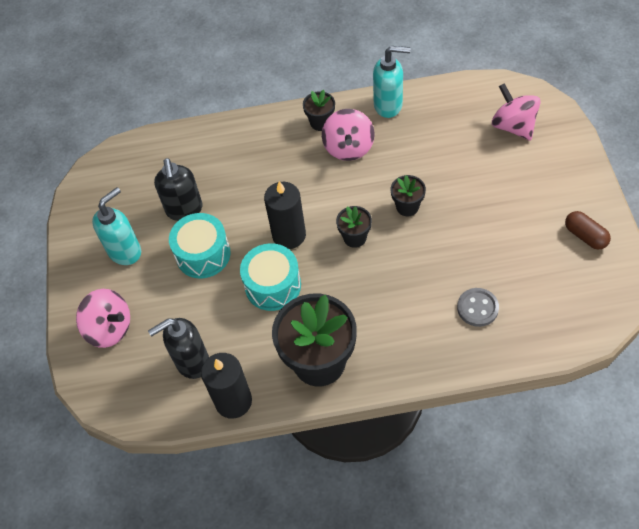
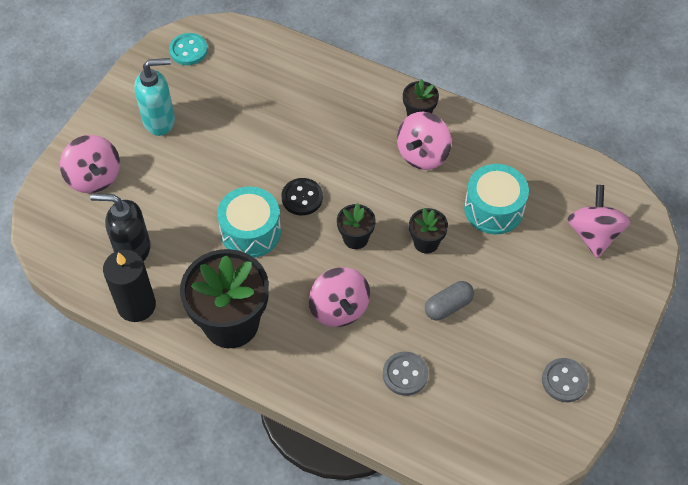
camera: 30 degrees right, 0 degrees up
(101, 185) = (188, 50): none -> turquoise button
(184, 210) = (236, 117): black soap dispenser -> none
(203, 254) = (218, 166): turquoise drum -> turquoise drum (493, 209)
(289, 235) = (302, 198): black candle -> black button
(388, 105) = (494, 138): turquoise soap dispenser -> none
(389, 295) = (339, 308): none -> pink spinning top
(463, 240) = (448, 306): none -> grey capsule
(585, 236) = (564, 381): brown capsule -> grey button

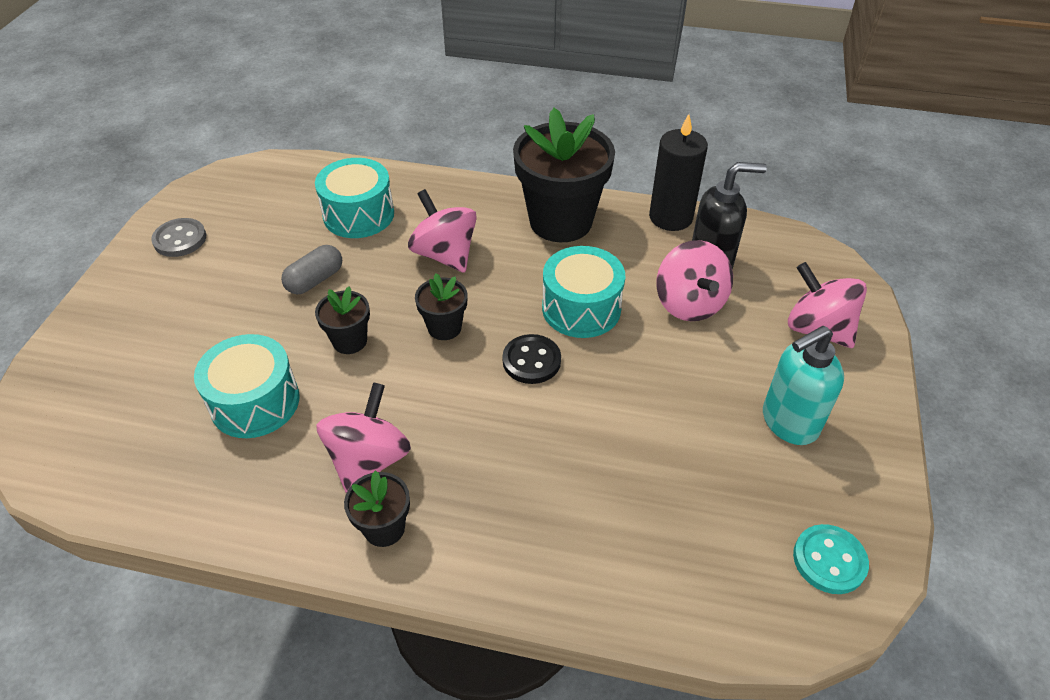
camera: 165 degrees right, 10 degrees down
(405, 374) = (359, 214): grey button -> turquoise drum
(593, 234) = (109, 397): pink spinning top -> pink spinning top (689, 303)

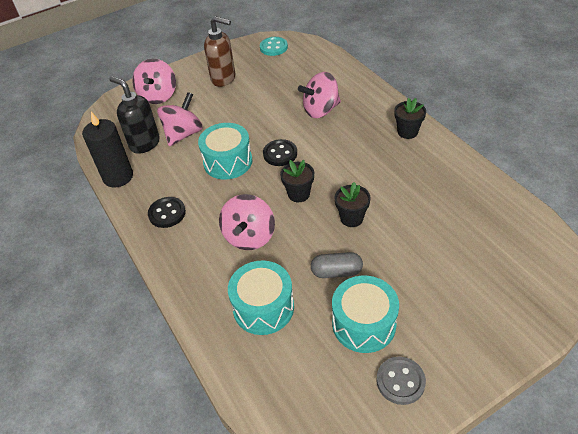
camera: 130 degrees left, 0 degrees up
(255, 402) = (426, 216): turquoise drum -> turquoise drum (363, 324)
(369, 460) = (392, 158): pink spinning top -> pink spinning top (321, 110)
(560, 221) = (167, 213): black flower pot -> black button
(788, 423) = (224, 79): turquoise soap dispenser -> brown soap dispenser

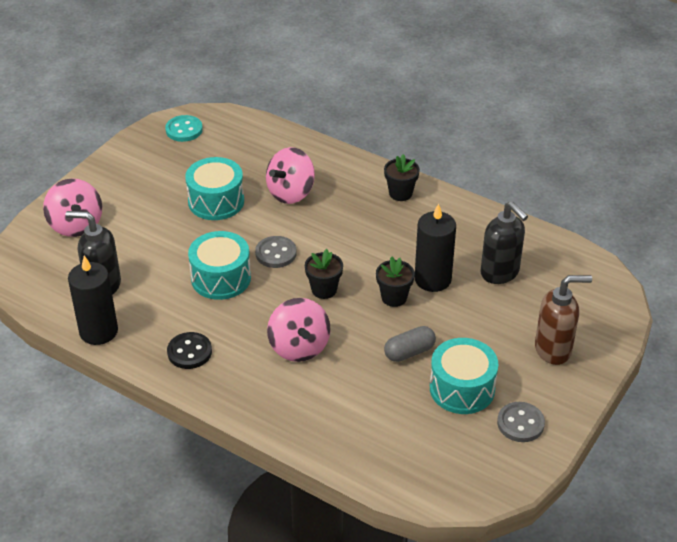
camera: 30 degrees left, 5 degrees down
(183, 134) = (144, 262): pink spinning top -> none
(224, 79) = (147, 184): brown soap dispenser -> brown soap dispenser (553, 349)
(263, 307) = (358, 407): turquoise drum -> turquoise drum (216, 201)
(280, 154) = (276, 253): black button -> grey button
(394, 212) = (432, 279): none -> black candle
(458, 224) = (500, 273): none -> black soap dispenser

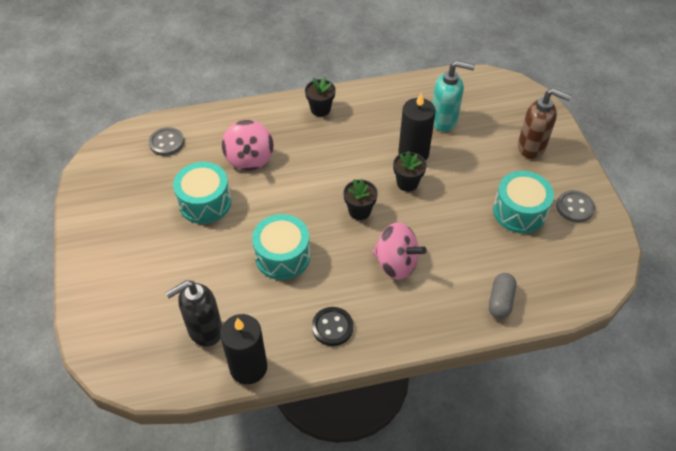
camera: 45 degrees left, 10 degrees up
(76, 225) = (120, 300): pink spinning top -> none
(184, 130) = (109, 165): turquoise button -> none
(276, 253) = (296, 209): grey button -> grey button (166, 143)
(409, 352) = (462, 212): grey capsule -> grey capsule (500, 301)
(500, 273) = (444, 120): black soap dispenser -> turquoise soap dispenser
(553, 349) = (532, 147): brown soap dispenser -> brown soap dispenser turned 75 degrees clockwise

